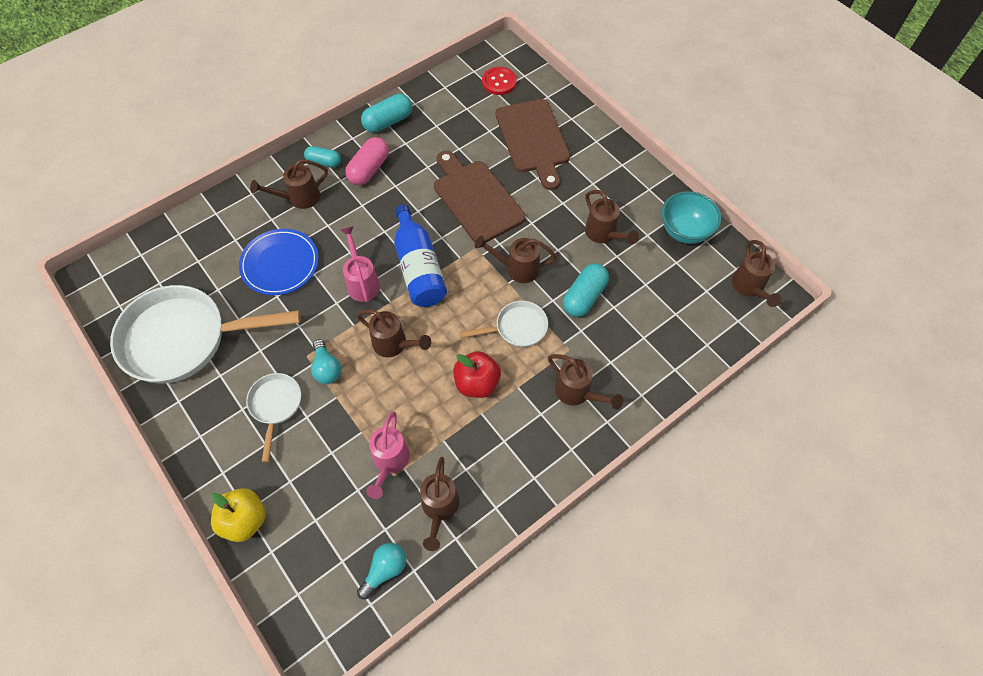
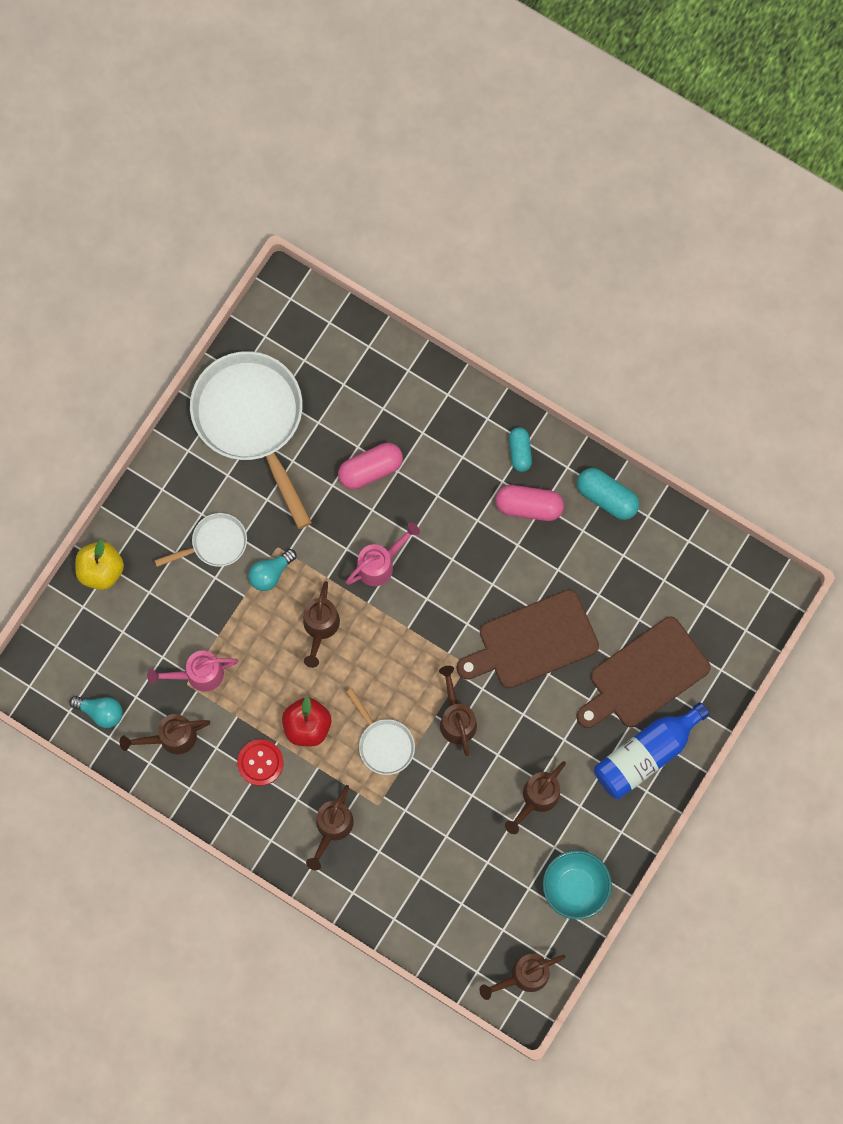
camera: 70 degrees right, 15 degrees up
(280, 264) = (370, 470): blue plate -> pink capsule
(299, 198) = (460, 448): brown watering can -> none
(419, 267) = (419, 615): blue bottle -> blue bottle (646, 754)
(476, 199) = (533, 641): brown cutting board -> brown cutting board turned 150 degrees counterclockwise
(499, 82) = (722, 603): red button -> red button (260, 763)
(584, 297) = (447, 801): turquoise capsule -> none

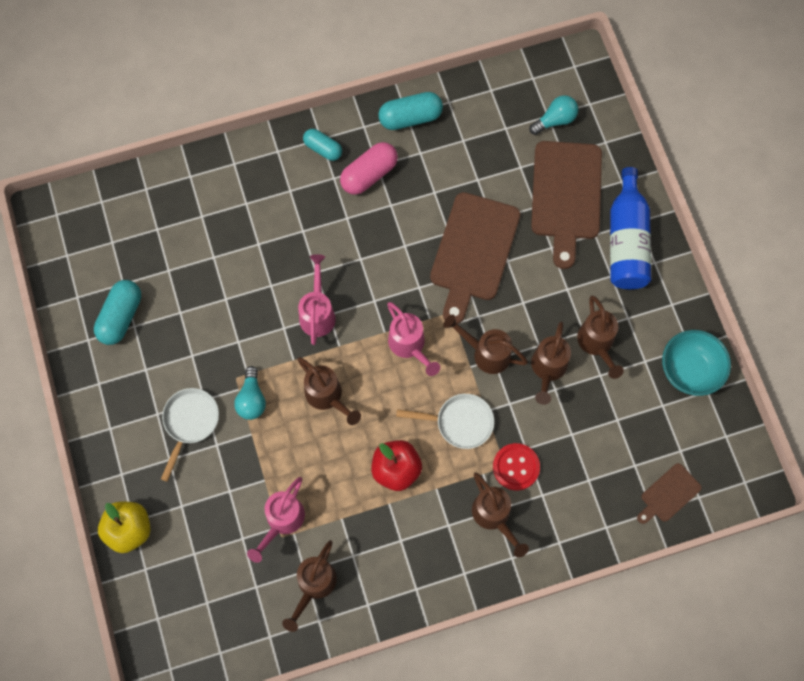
camera: 50 degrees left, 5 degrees down
(101, 712) = (243, 626): turquoise light bulb -> turquoise light bulb (555, 120)
(252, 420) = (121, 317): white pan -> turquoise capsule
(260, 763) = (394, 530): red button -> red button (516, 467)
(370, 470) = (239, 262): pink capsule -> none
(413, 656) = (409, 346): none -> pink watering can
(459, 946) = (668, 494): none -> brown cutting board
(524, 975) = (729, 463): brown watering can -> brown watering can (547, 369)

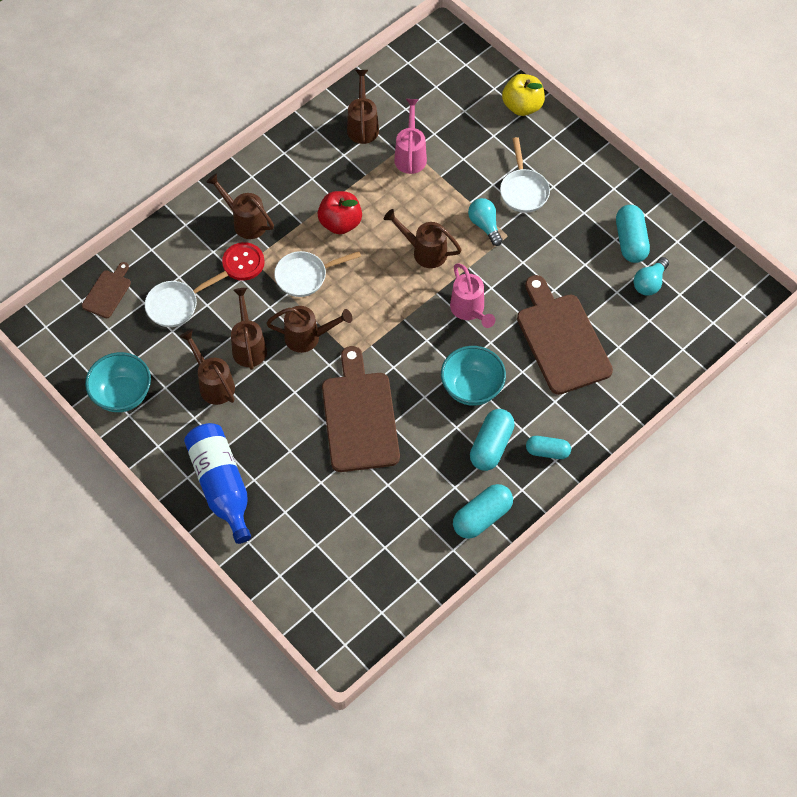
camera: 155 degrees right, 10 degrees down
(357, 235) = (472, 388): none -> turquoise bowl
(369, 175) = (491, 446): pink capsule -> turquoise capsule
(409, 346) = (377, 316): pink watering can -> none
(555, 120) = (339, 576): turquoise light bulb -> turquoise light bulb (649, 283)
(566, 196) = (296, 504): brown cutting board -> brown cutting board (561, 339)
(603, 447) = (176, 305): none -> white pan

